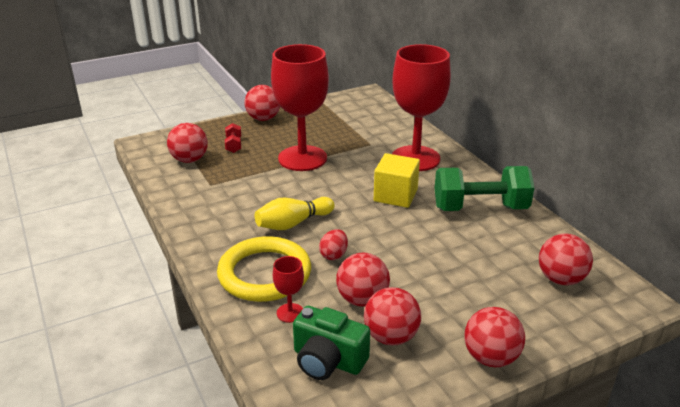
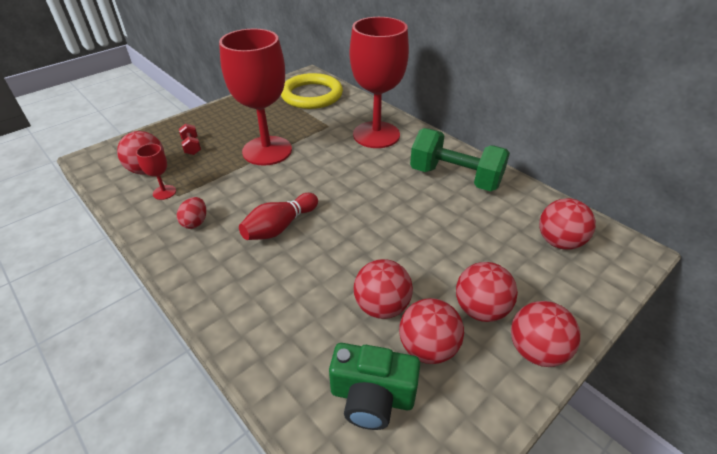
camera: 15 degrees left, 10 degrees up
(263, 119) = (215, 113): red ball -> red ball (480, 309)
(264, 273) = (267, 295): yellow ring -> yellow ring (312, 95)
(290, 313) = (310, 341): red goblet -> red goblet (164, 192)
(293, 223) = (280, 227): yellow bowling pin -> red bowling pin
(334, 255) = (334, 257): red egg -> red egg (195, 222)
(395, 195) = (372, 177): yellow cube -> none
(480, 208) = (455, 177): green dumbbell -> green dumbbell turned 45 degrees clockwise

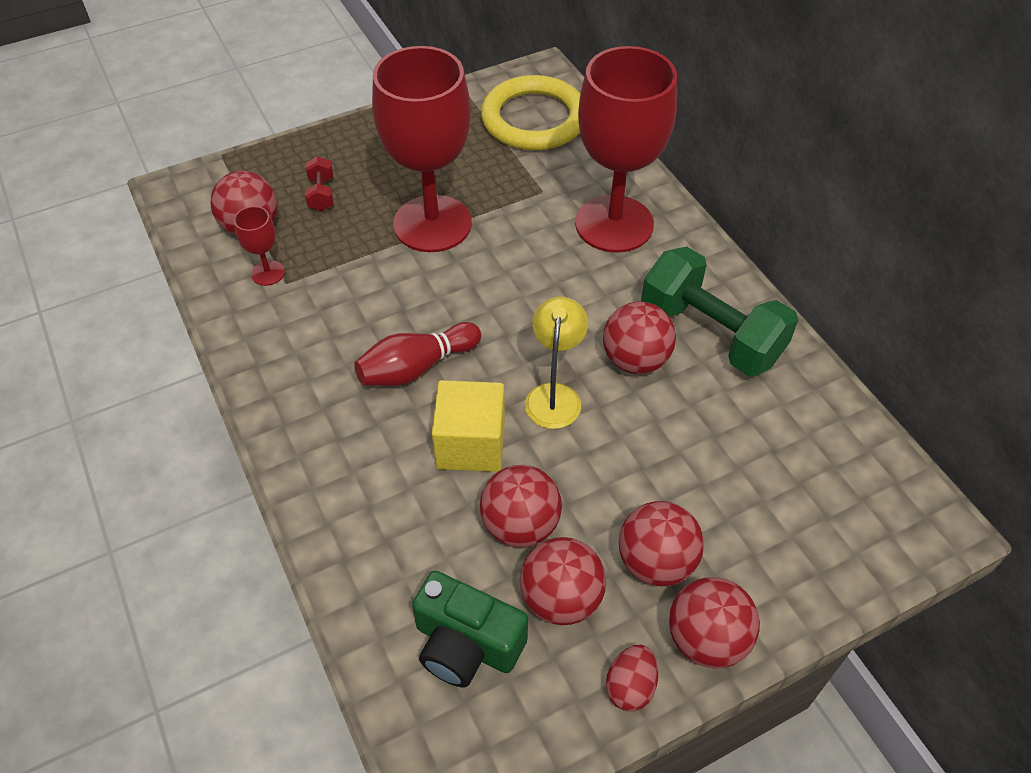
camera: 15 degrees right, 10 degrees up
(195, 222) = (301, 334): red egg -> red egg (630, 686)
(330, 264) = (470, 444): none -> yellow cube
(375, 226) = (554, 395): none -> yellow lamp
(559, 242) = (824, 483): red ball -> red ball (635, 360)

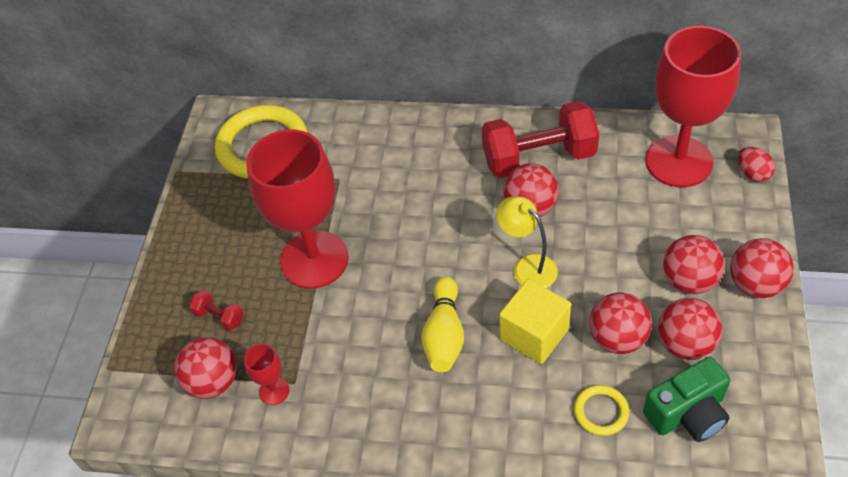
camera: 50 degrees left, 0 degrees up
(412, 554) = (601, 412): none -> yellow ring
(416, 367) = (444, 335): red bowling pin -> yellow bowling pin
(614, 224) = (405, 156): red goblet -> red goblet (679, 161)
(630, 686) = (765, 339): red egg -> red egg (753, 174)
(711, 334) = (539, 158): green dumbbell -> red dumbbell

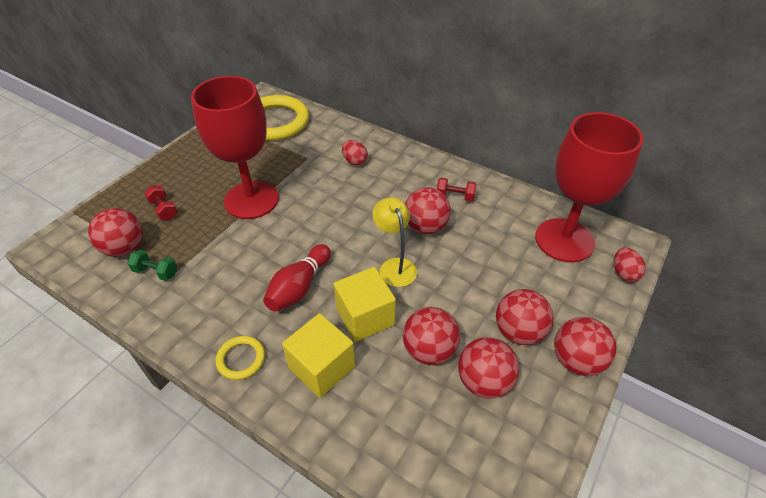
camera: 20 degrees right, 5 degrees down
(274, 391) = (156, 272): red goblet -> green dumbbell
(398, 160) = (355, 161): none -> red egg
(444, 335) = (299, 287): yellow bowling pin -> red bowling pin
(526, 404) = (321, 367): none -> yellow cube
(539, 158) = (455, 196): red dumbbell -> red dumbbell, size x0.43
(601, 412) = (376, 403): yellow ring -> yellow ring (241, 359)
(688, 413) = (449, 441): green camera -> none

